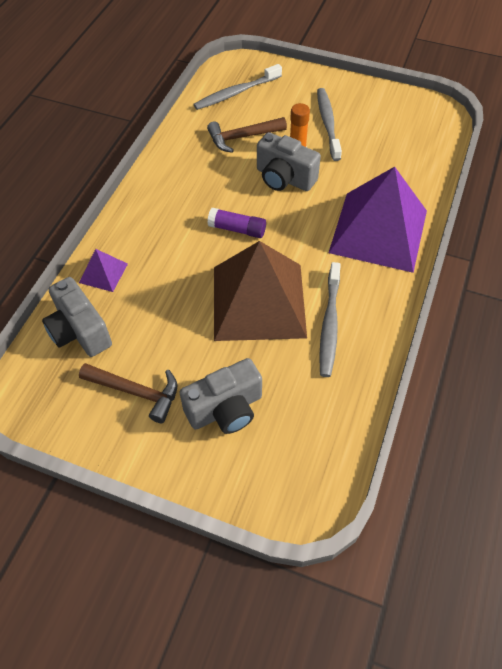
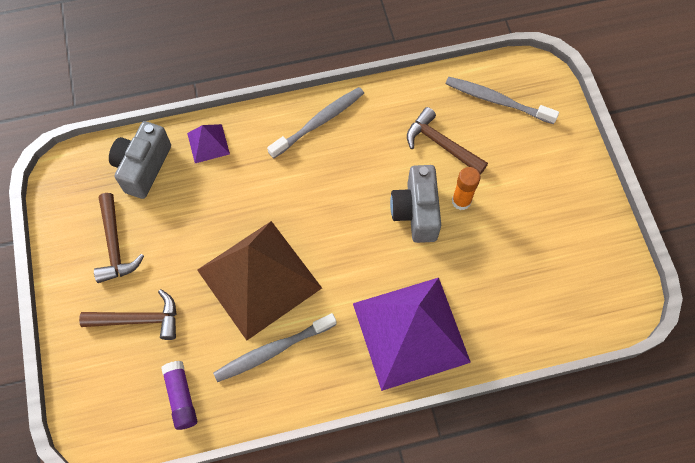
camera: 55 degrees right, 10 degrees up
(225, 409) = (139, 319): grey camera -> brown hammer
(237, 229) = (326, 212): purple glue stick -> purple glue stick (181, 397)
(328, 123) = (521, 206): grey toothbrush -> grey toothbrush (319, 122)

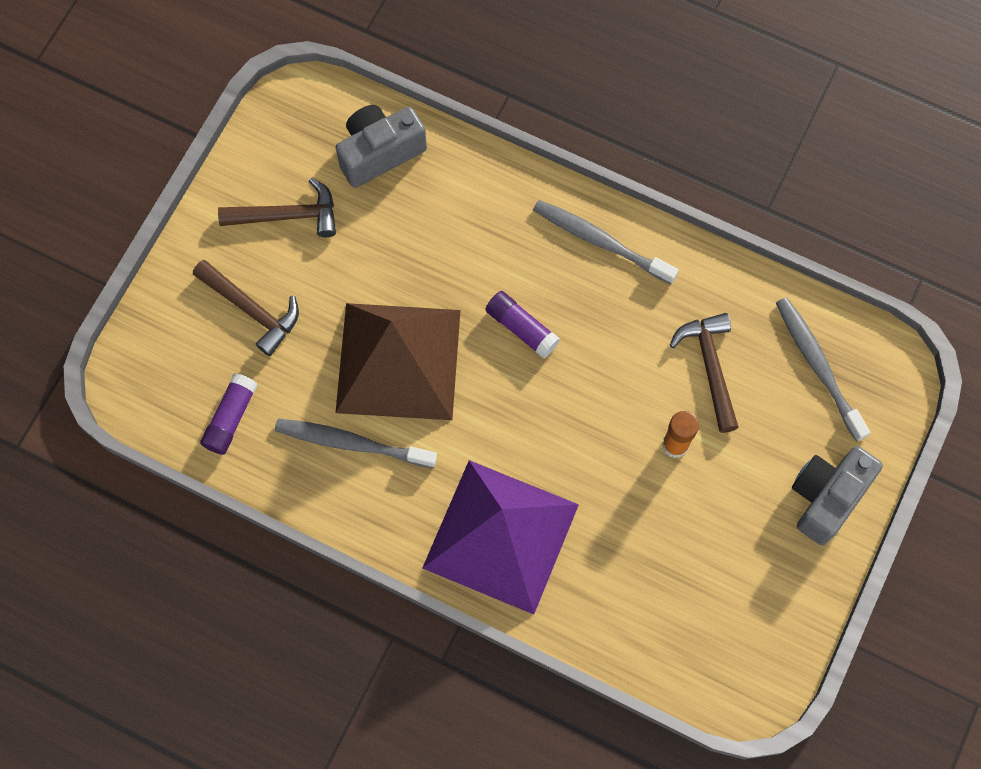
camera: 40 degrees right, 5 degrees up
(115, 245) = (288, 215): brown hammer -> brown hammer turned 120 degrees counterclockwise
(208, 143) = (465, 176): purple pyramid -> none
(317, 203) = (521, 328): none -> purple glue stick
(319, 122) = (600, 241): grey toothbrush -> grey toothbrush turned 150 degrees counterclockwise
(416, 212) = (616, 419): grey camera -> grey camera (826, 497)

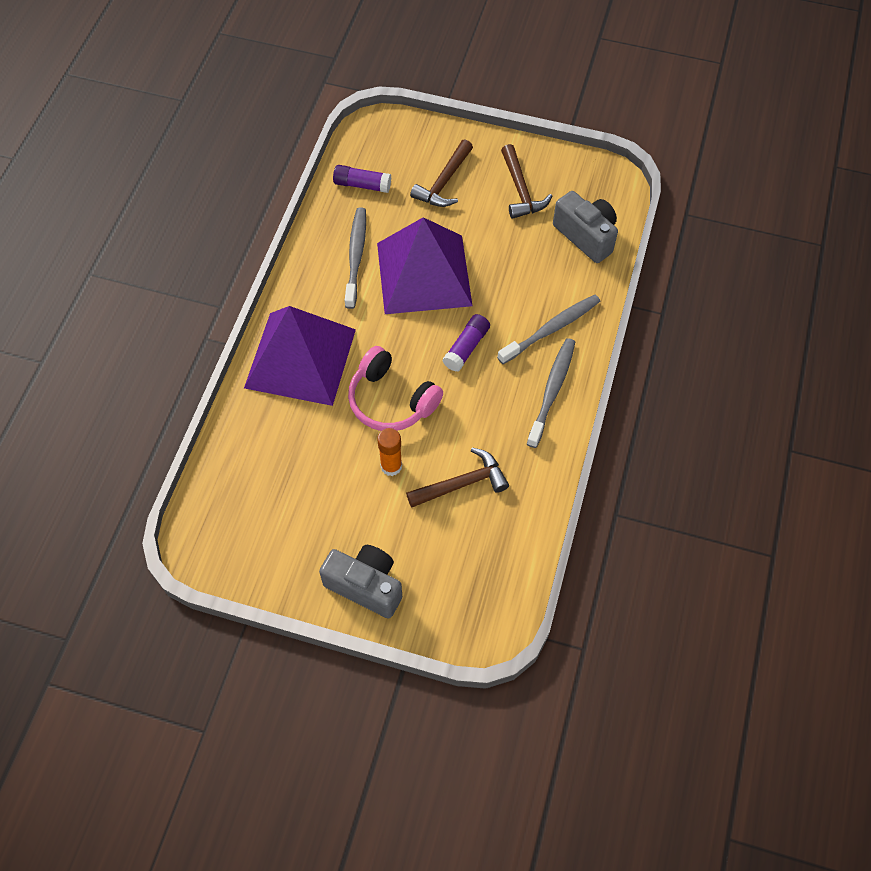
camera: 80 degrees right, 10 degrees down
(398, 360) = (424, 274): brown pyramid -> purple pyramid
(583, 431) = (391, 400): none -> pink headphones
(818, 366) = (480, 567): grey toothbrush -> grey toothbrush (551, 329)

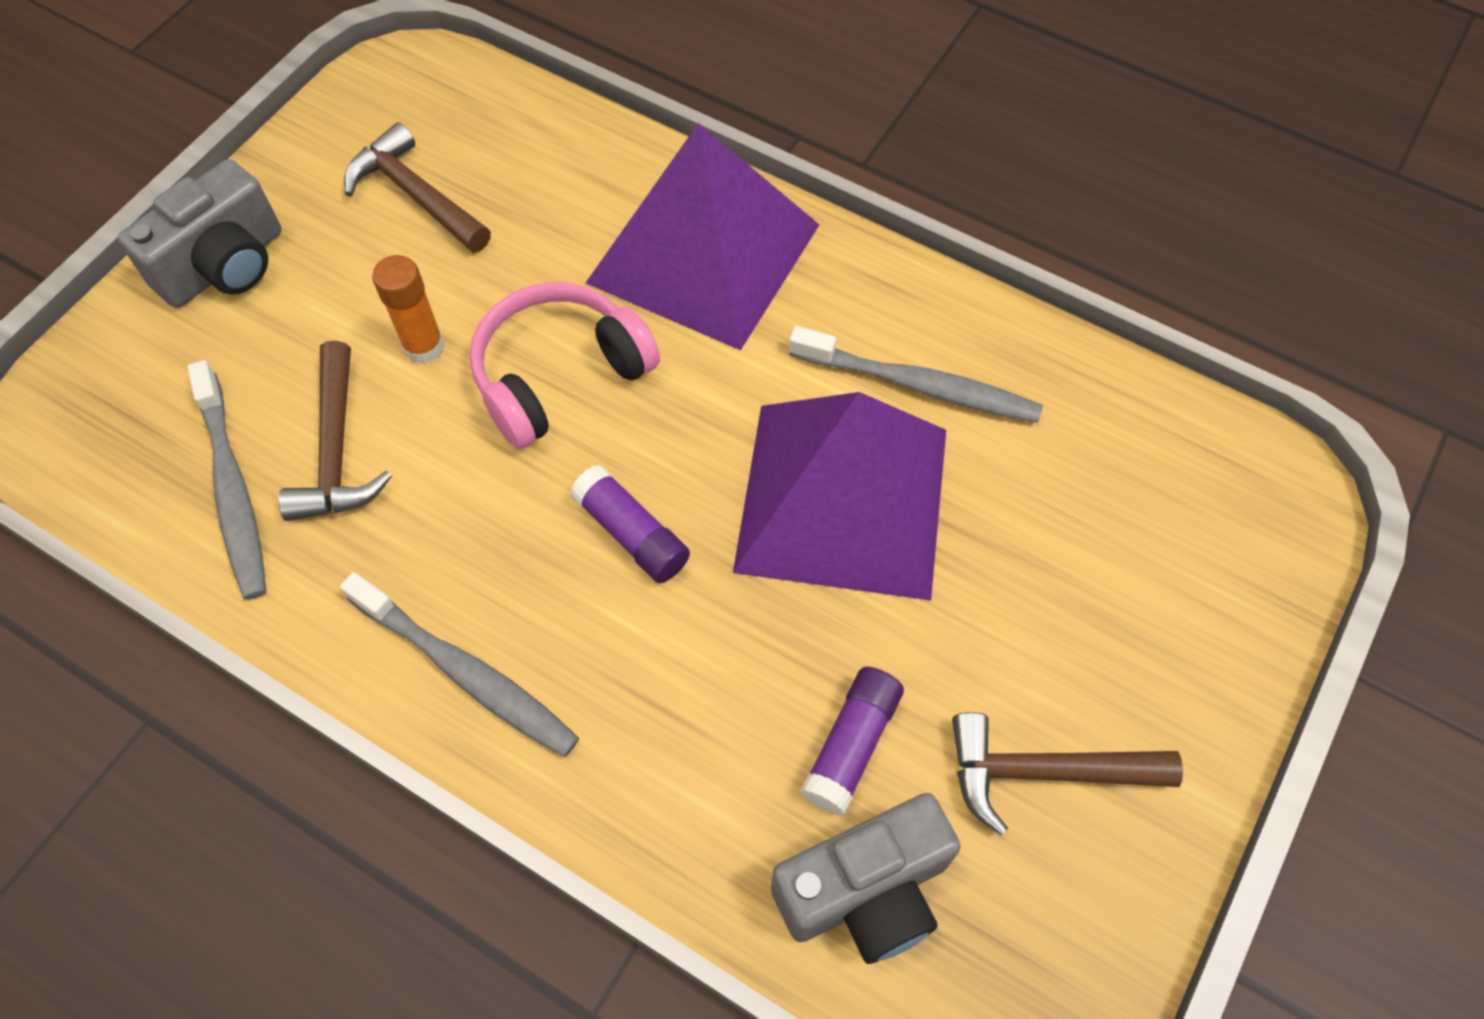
camera: 105 degrees right, 0 degrees up
(362, 185) = (1113, 435): purple glue stick -> purple glue stick (851, 746)
(444, 182) = (1095, 601): brown hammer -> brown hammer (415, 195)
(551, 329) = (621, 720): grey toothbrush -> grey toothbrush (233, 490)

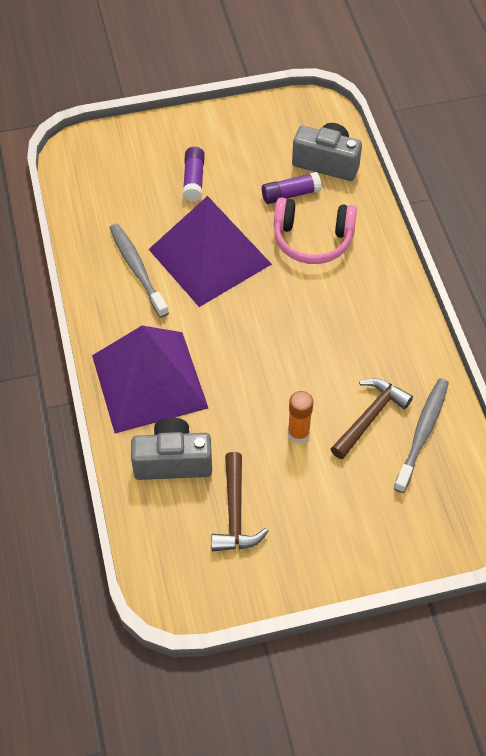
camera: 135 degrees left, 5 degrees down
(225, 265) = (349, 547): grey camera -> grey camera (173, 461)
(466, 673) = (389, 302): grey toothbrush -> none
(559, 375) = (258, 377): pink headphones -> pink headphones (312, 240)
(632, 534) = (291, 301): purple glue stick -> purple glue stick (193, 180)
(1043, 772) = (244, 149): brown hammer -> none

